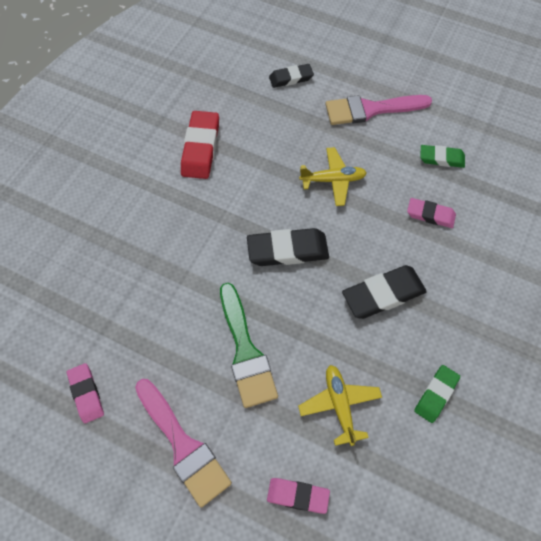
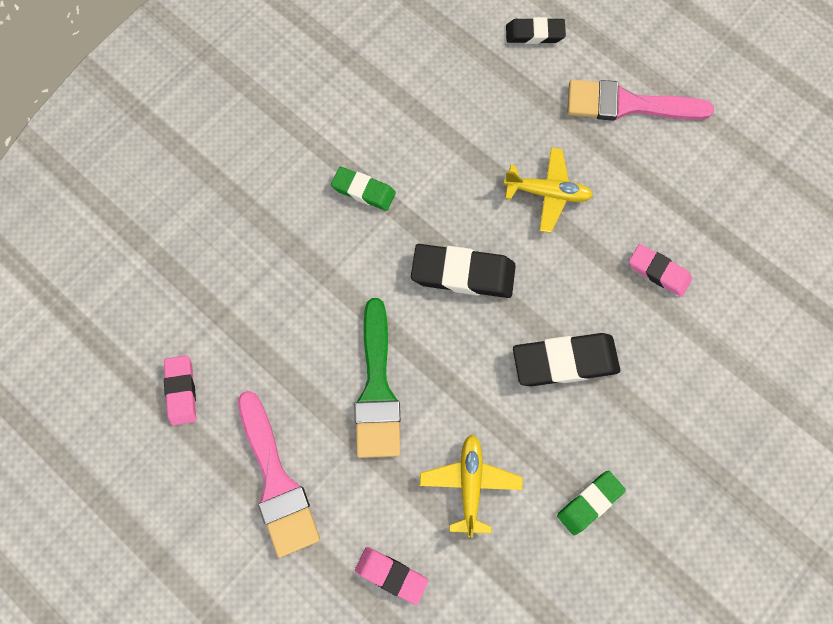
camera: 15 degrees right, 10 degrees up
(201, 148) = (391, 108): red eraser -> none
(441, 158) = (699, 197): green eraser -> green eraser (363, 191)

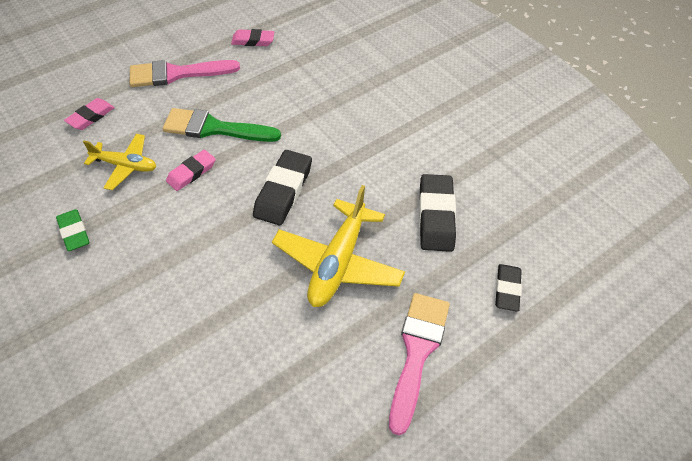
camera: 100 degrees right, 20 degrees down
(363, 191) = (370, 144): green eraser -> none
(547, 193) = (338, 262): yellow plane -> yellow plane, size x1.62
(565, 361) = (187, 241): black eraser -> black eraser (436, 216)
(658, 272) = (237, 332): pink eraser -> pink eraser (191, 173)

